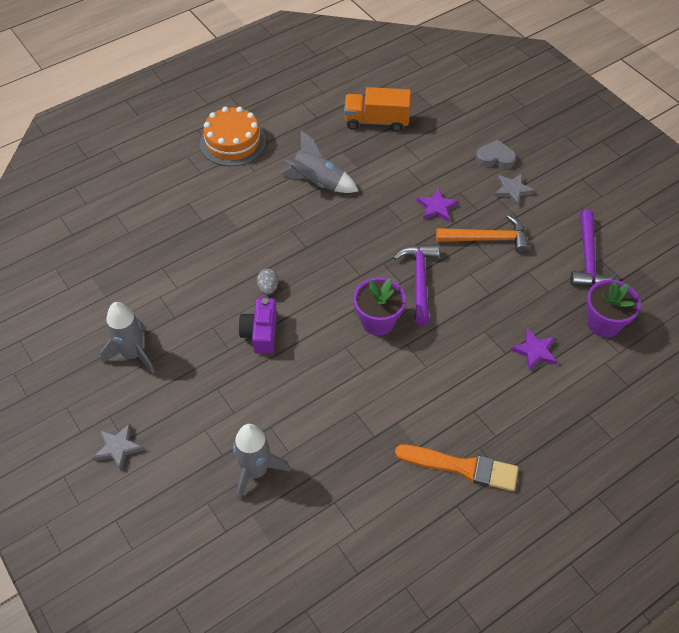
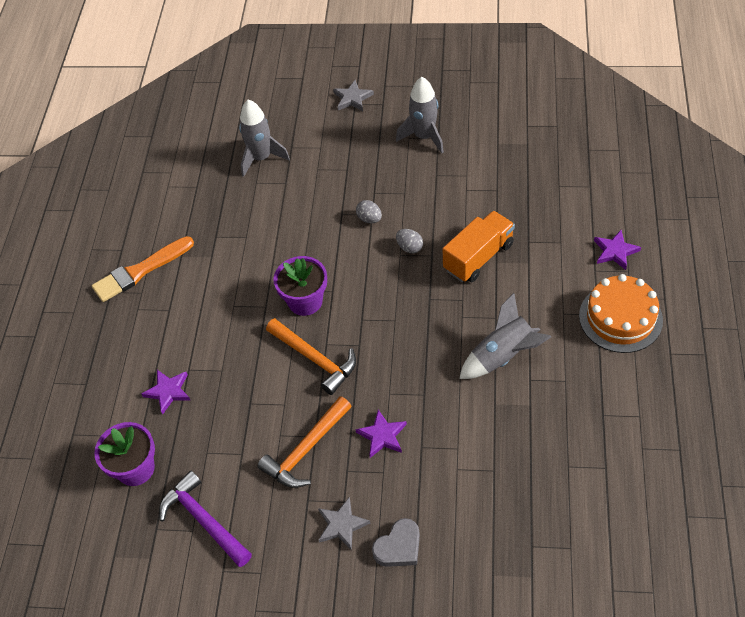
camera: 135 degrees right, 0 degrees up
(174, 170) = (615, 251): none -> purple star
(261, 333) = (369, 219): purple camera -> grey egg
(376, 121) = (551, 469): orange truck -> orange truck (478, 257)
(419, 280) = (315, 359): purple hammer -> orange hammer

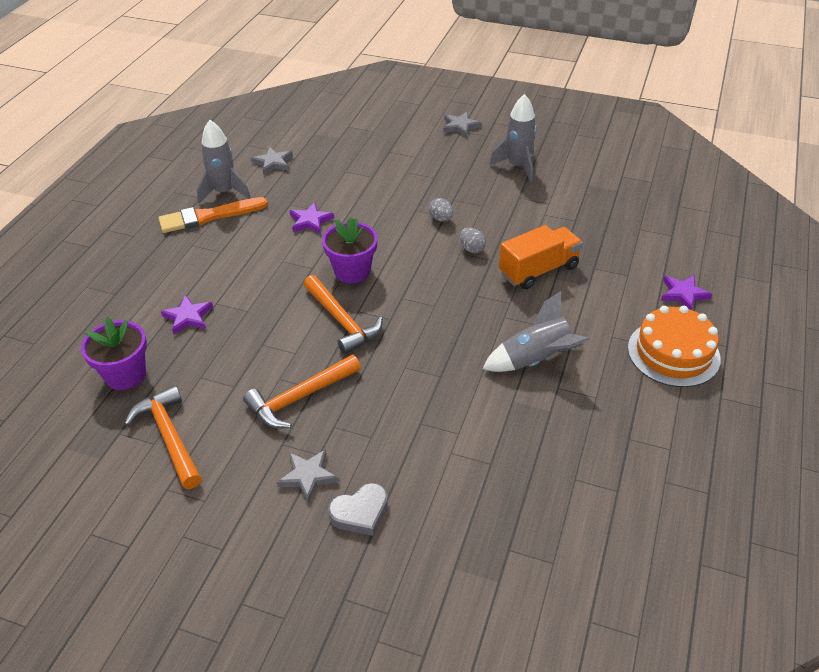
camera: 10 degrees right, 10 degrees down
(179, 189) = (273, 163): none -> grey star
(204, 520) = (169, 437): purple hammer -> orange hammer
(261, 158) = (358, 154): grey rocket -> grey rocket (224, 192)
(382, 436) = (383, 403): purple star -> purple star (310, 221)

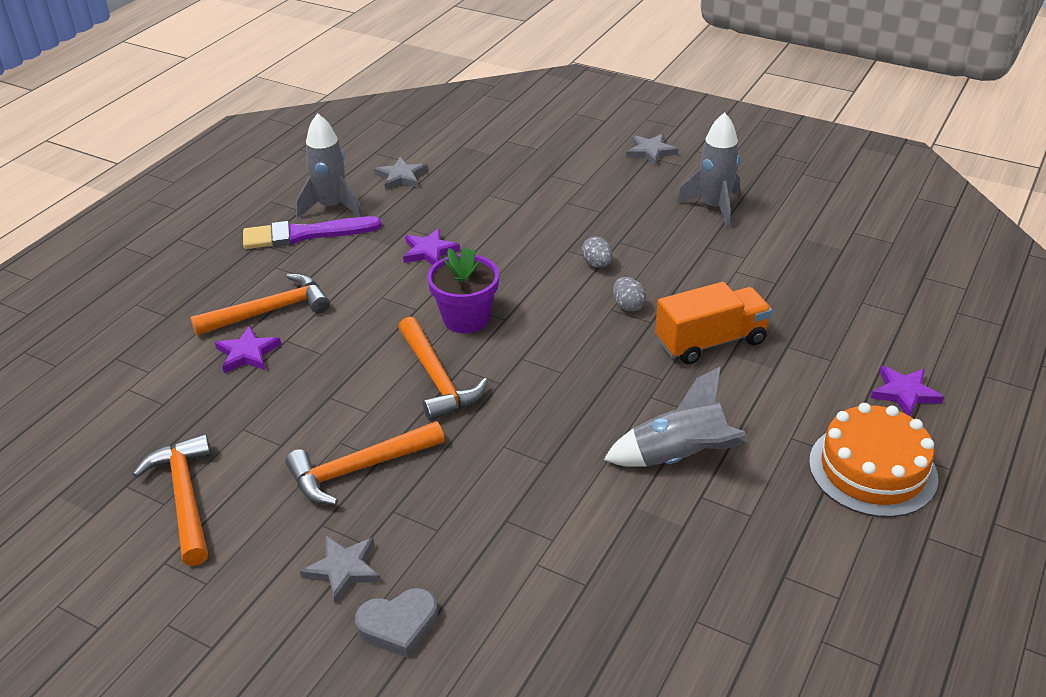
camera: 10 degrees right, 5 degrees down
(125, 375) = (153, 415): purple flower pot -> none
(196, 281) = (269, 311): none -> orange hammer
(209, 216) = (305, 234): orange brush -> purple brush

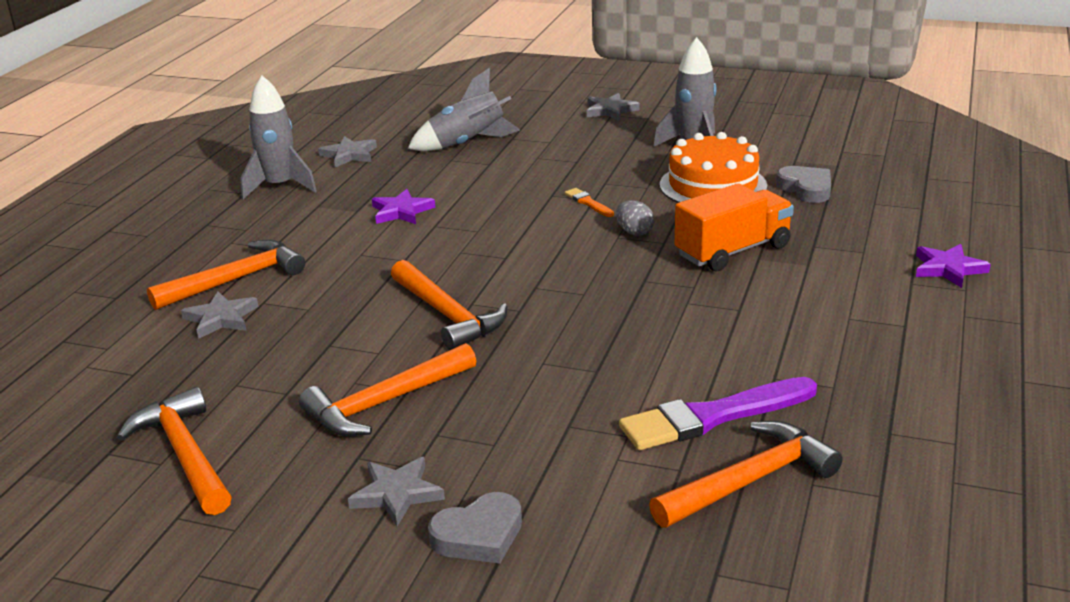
camera: 10 degrees left, 10 degrees down
(247, 353) = (221, 318): purple star -> grey star
(305, 234) = (256, 212): purple brush -> purple brush (712, 416)
(466, 318) = (462, 261): purple flower pot -> none
(597, 264) = (588, 203): grey egg -> orange brush
(642, 608) = (749, 481): none -> orange hammer
(679, 457) = (738, 348): grey rocket -> grey rocket (468, 144)
(803, 275) = (806, 189): none -> grey heart
(872, 469) = (943, 333): orange cake -> orange cake (713, 185)

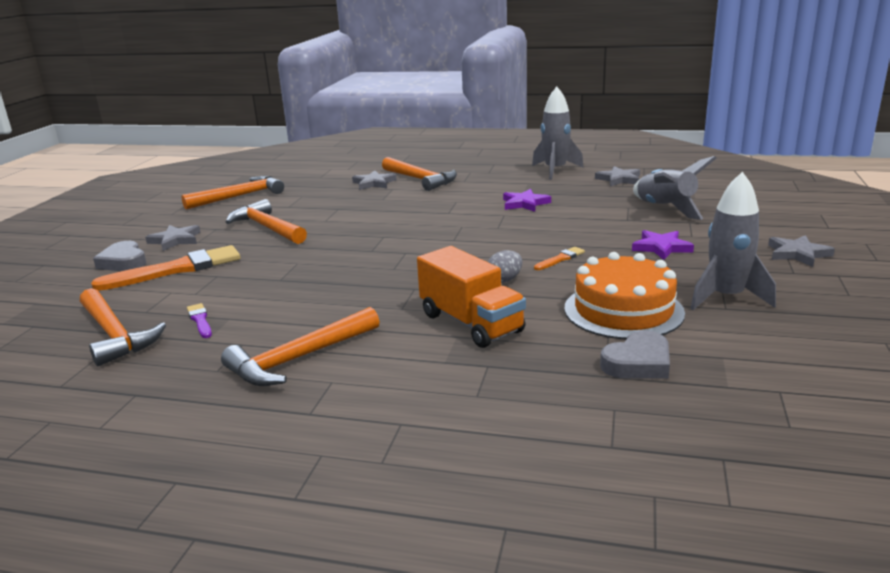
camera: 85 degrees right, 5 degrees down
(447, 315) = (368, 231): orange hammer -> orange hammer (300, 358)
(534, 468) = (176, 269): none -> orange brush
(712, 416) = (200, 320): purple brush -> purple brush, size x0.45
(948, 269) = (434, 452): purple star -> purple star (661, 247)

